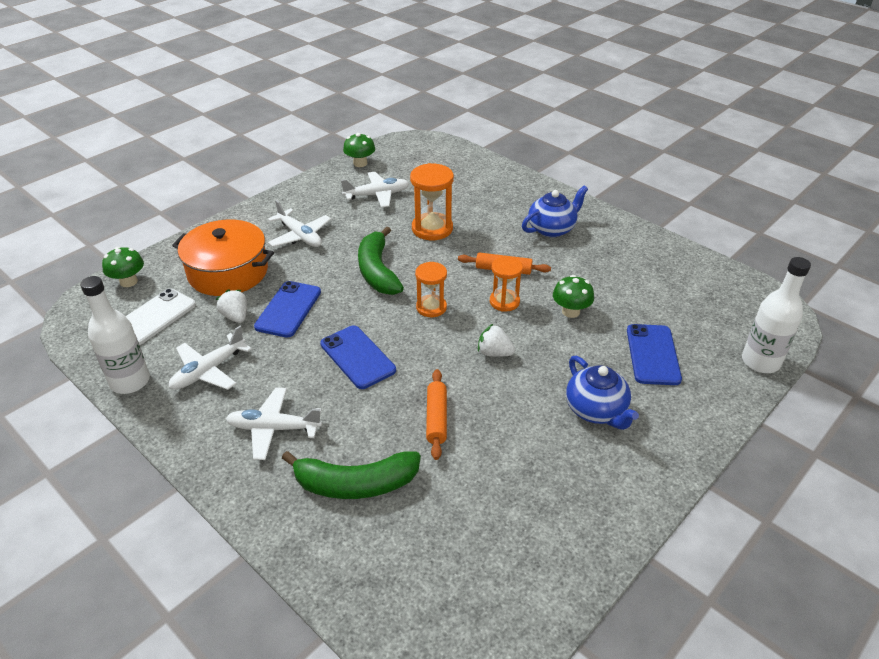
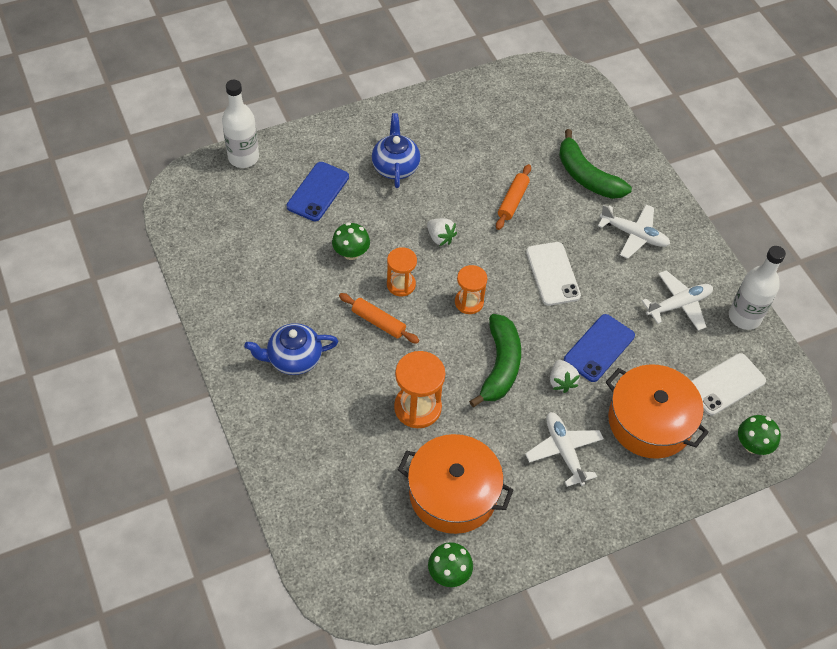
camera: 160 degrees left, 15 degrees up
(235, 316) = (649, 357): white strawberry -> white strawberry (561, 381)
(355, 484) = (587, 176): green banana -> green banana turned 150 degrees counterclockwise
(357, 357) = (553, 274): blue phone -> white phone
(377, 195) = (453, 493): white plane -> orange pot

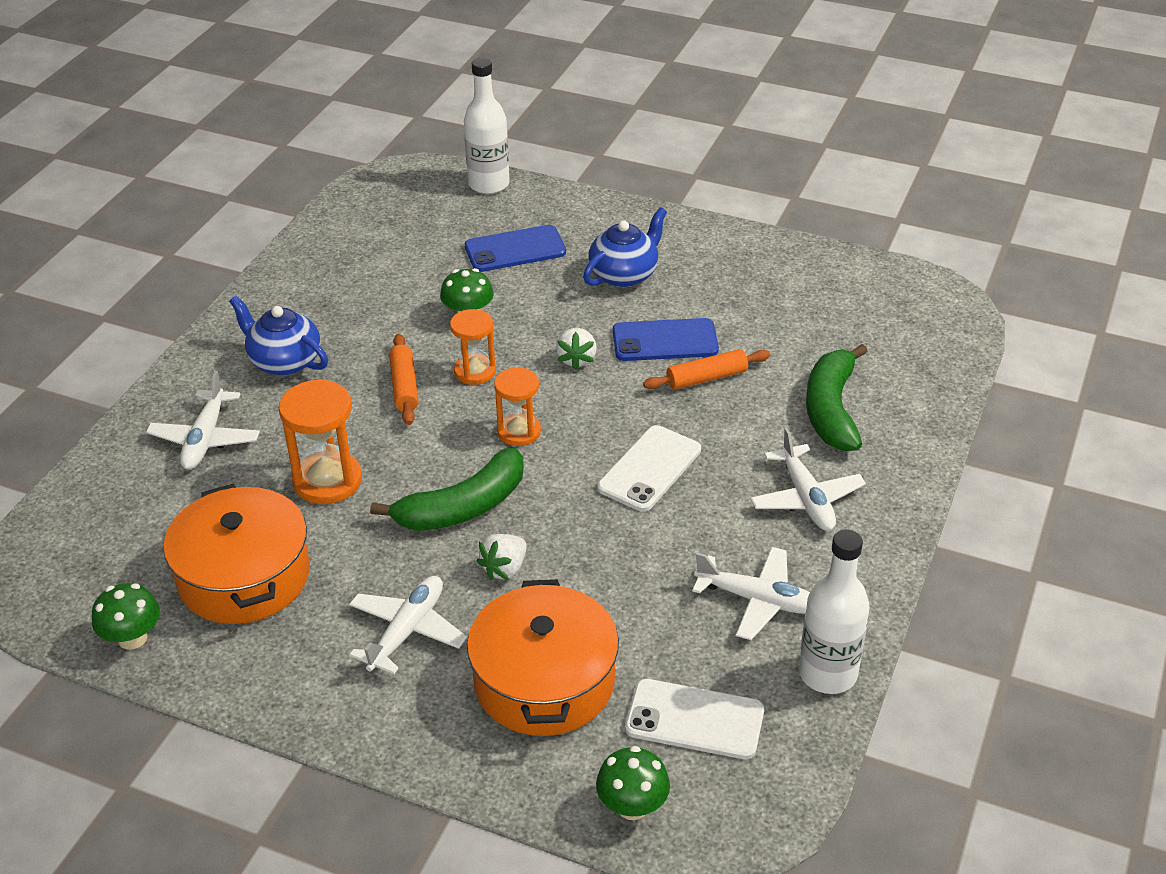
camera: 50 degrees right, 15 degrees down
(321, 439) = (205, 439): none -> white plane
(599, 348) = (595, 571): blue phone -> blue phone (665, 341)

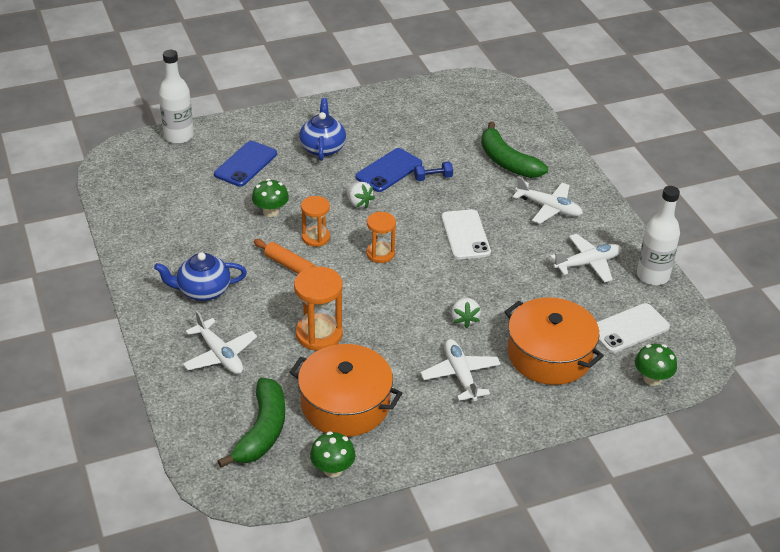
camera: 45 degrees left, 0 degrees up
(463, 507) = (405, 304): green banana -> green banana (262, 431)
(706, 378) = (433, 178): orange rolling pin -> blue dumbbell

